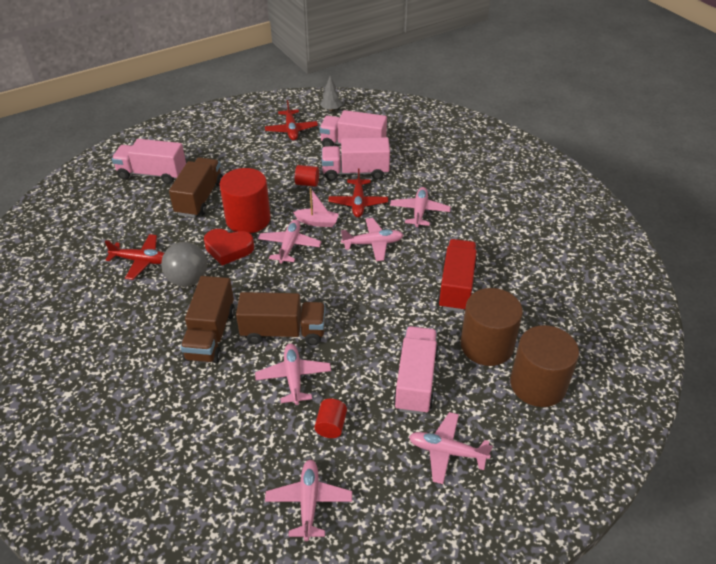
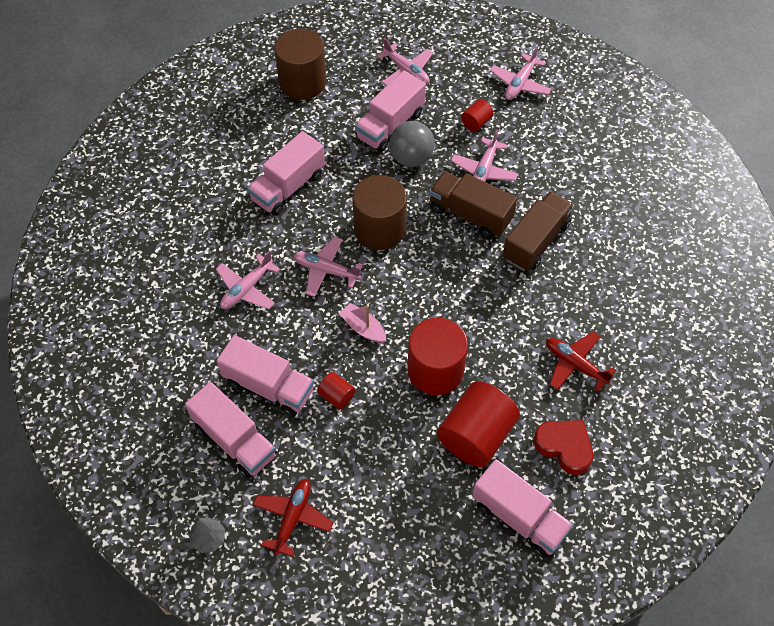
camera: 150 degrees left, 15 degrees up
(188, 279) = (534, 315): grey ball -> grey ball (411, 158)
(200, 198) = (476, 435): brown truck -> red cylinder
(228, 249) = (476, 336): red heart -> red heart (564, 447)
(289, 246) = (411, 309): pink plane -> none
(358, 203) = (301, 334): red plane -> none
(456, 286) = (288, 187): red truck -> pink truck
(486, 345) = (312, 126): brown cylinder -> brown cylinder (379, 229)

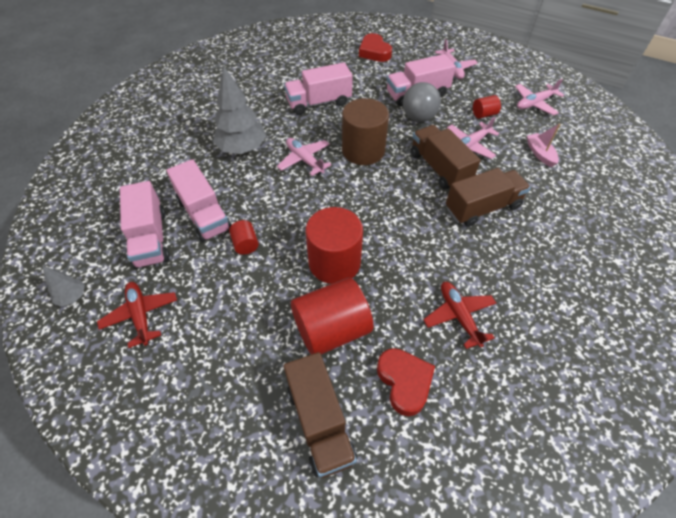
camera: 30 degrees right, 5 degrees down
(247, 289) = (242, 148): pink plane -> grey tree
(293, 518) = (141, 315): red plane -> red plane turned 75 degrees counterclockwise
(302, 82) = (374, 52): brown cylinder -> red heart
(363, 328) = (302, 207): pink boat -> pink boat (540, 154)
(519, 517) = (320, 422): pink truck -> brown truck

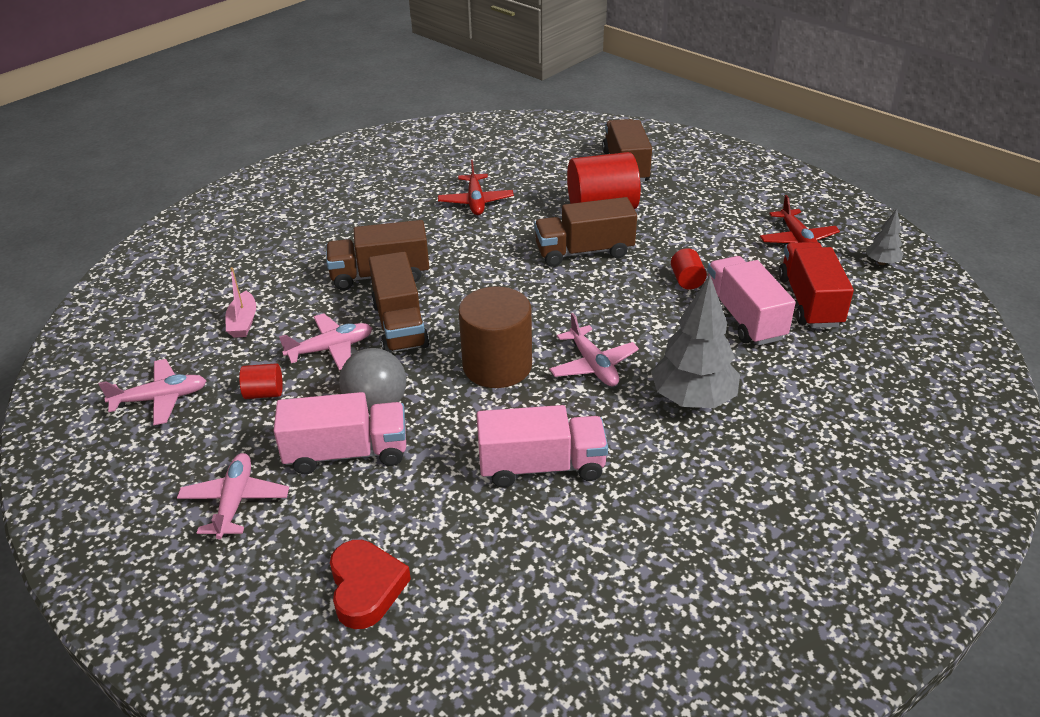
camera: 165 degrees left, 15 degrees down
(150, 238) = (809, 301): pink truck -> red truck
(334, 262) = (584, 252): red cylinder -> brown truck
(404, 382) = (548, 175): red heart -> none

